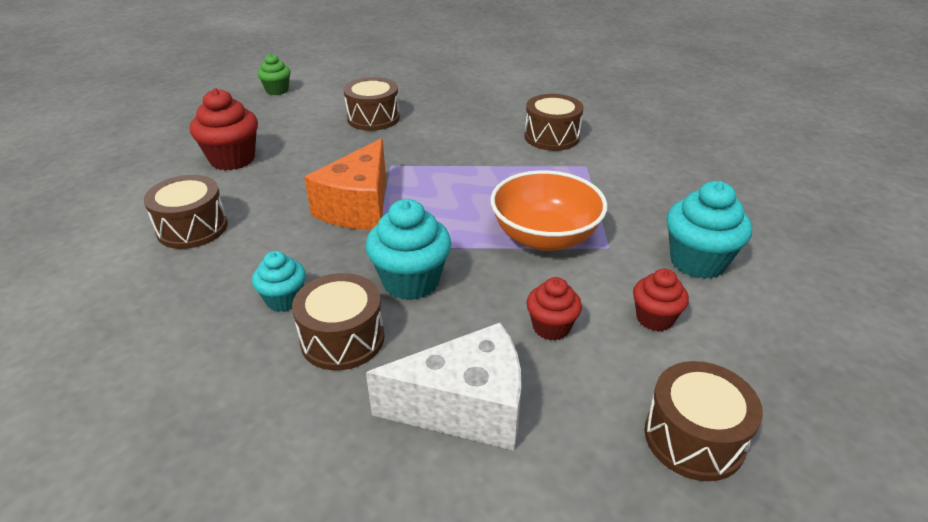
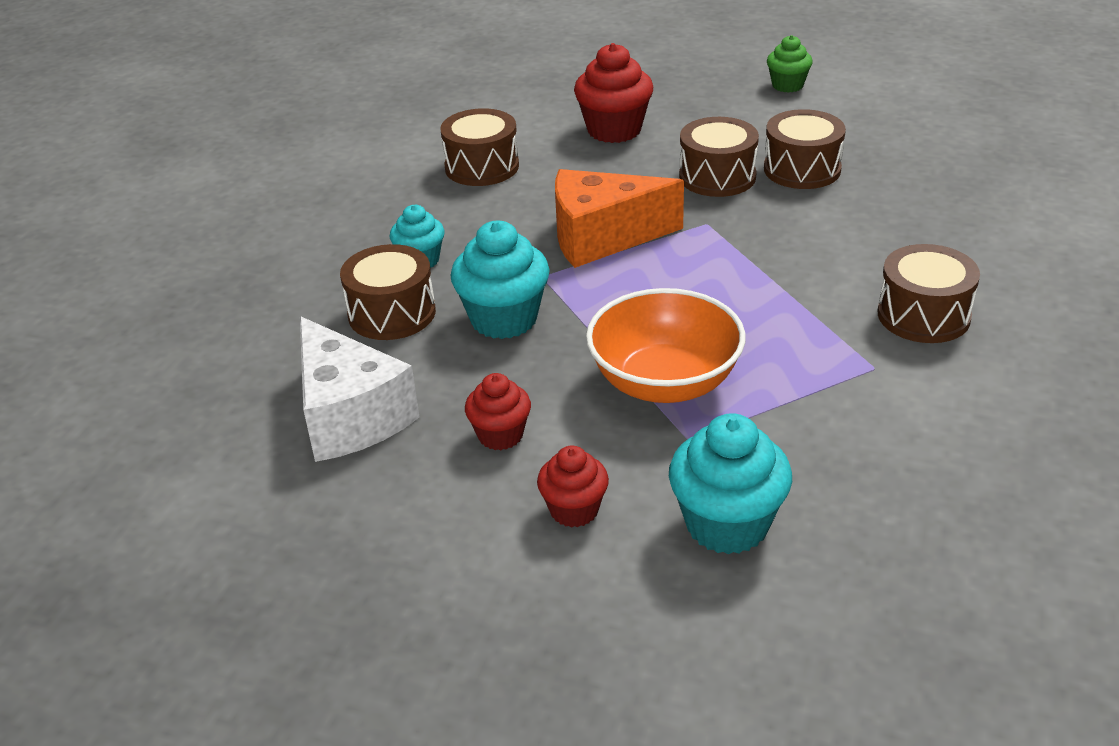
camera: 65 degrees right, 0 degrees up
(694, 438) = (397, 580): brown drum -> brown drum (717, 177)

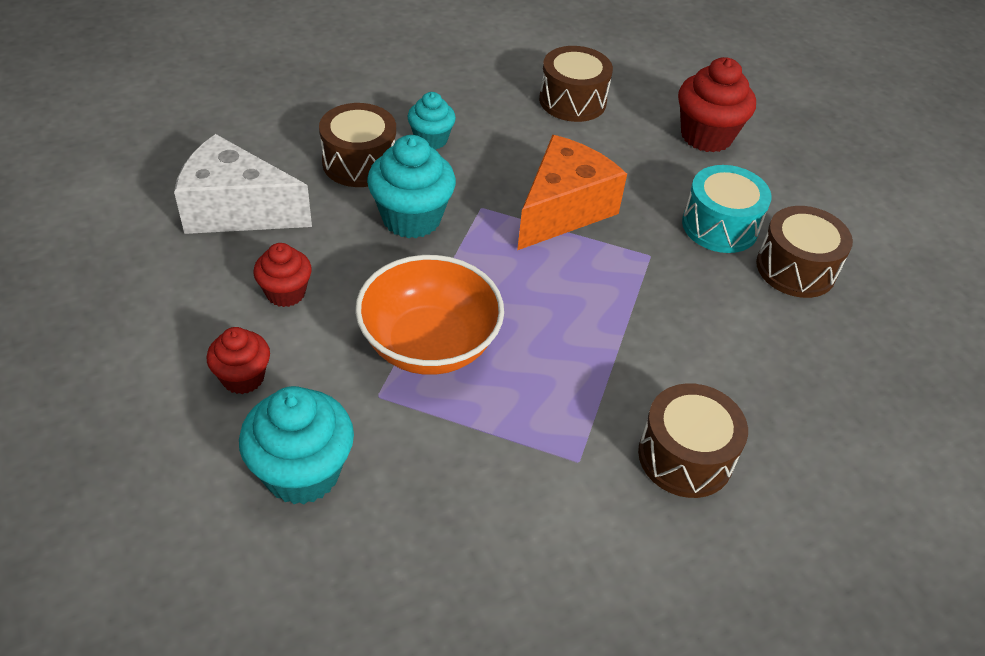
camera: 40 degrees right, 10 degrees up
(349, 416) = (236, 210): white cheese -> white cheese turned 90 degrees clockwise
(602, 237) = (563, 210): orange cheese -> orange cheese turned 90 degrees clockwise
(717, 177) = (720, 226): brown drum -> turquoise drum
(787, 85) = (905, 193): green cupcake -> none

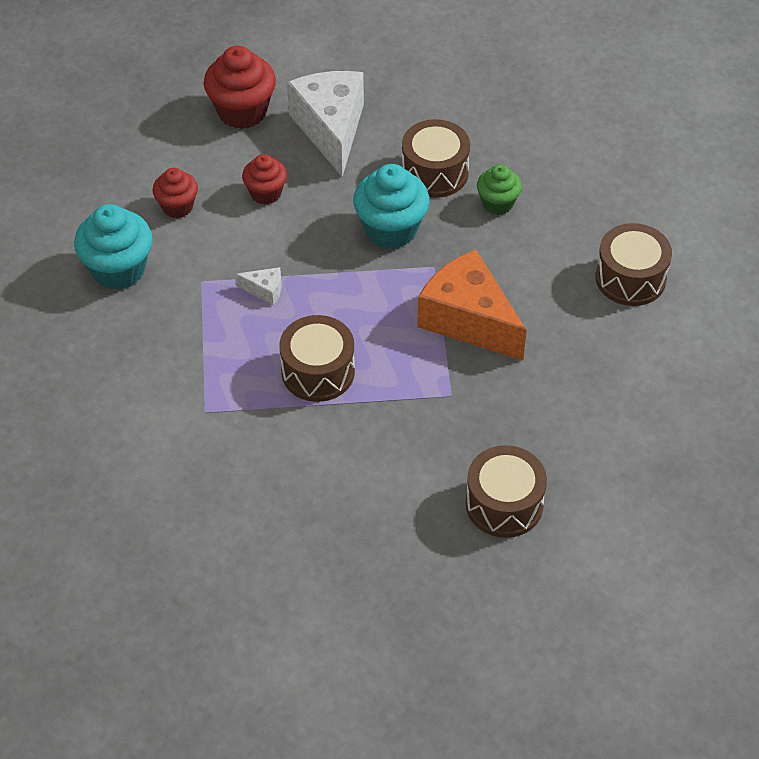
camera: 70 degrees right, 5 degrees up
(429, 344) = (265, 290): orange bowl -> white cheese
(431, 139) = (497, 203): turquoise cupcake -> green cupcake
(563, 210) = (468, 320): orange cheese -> orange cheese turned 150 degrees counterclockwise
(685, 456) = (243, 474): brown drum -> brown drum (318, 372)
(706, 136) = (655, 393): red cupcake -> red cupcake (242, 111)
(720, 226) = (524, 435): turquoise drum -> none

